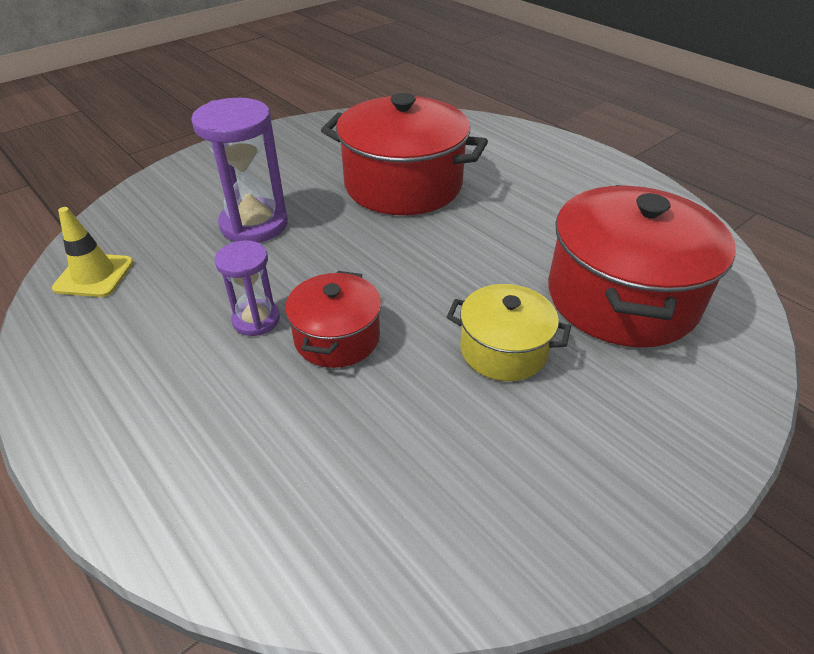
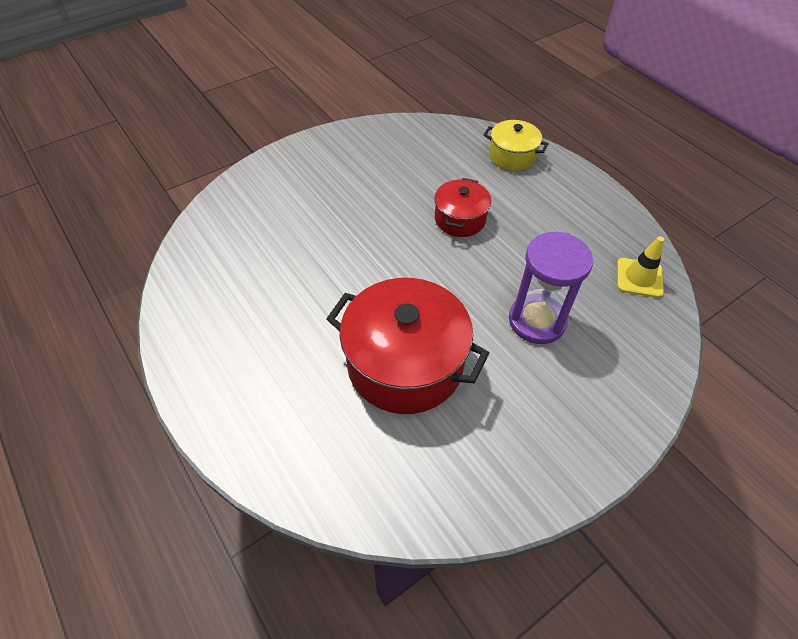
camera: 175 degrees left, 10 degrees up
(256, 320) = (512, 234): purple hourglass -> none
(503, 350) = (363, 205): yellow pot -> yellow pot (512, 156)
(621, 297) = (274, 231): red pot -> none

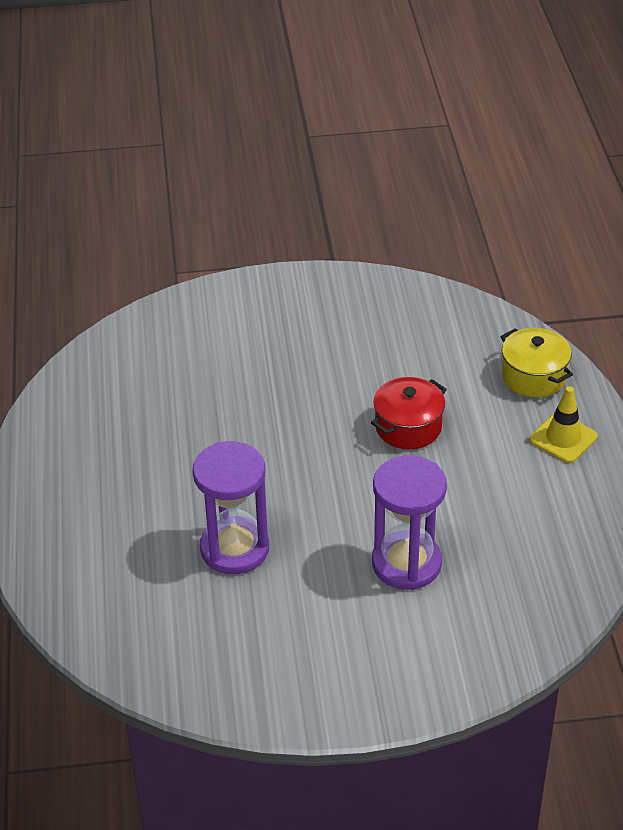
camera: 30 degrees right, 10 degrees down
(405, 364) = (234, 549): red pot -> purple hourglass
(639, 278) = (567, 567): yellow traffic cone -> yellow traffic cone (563, 438)

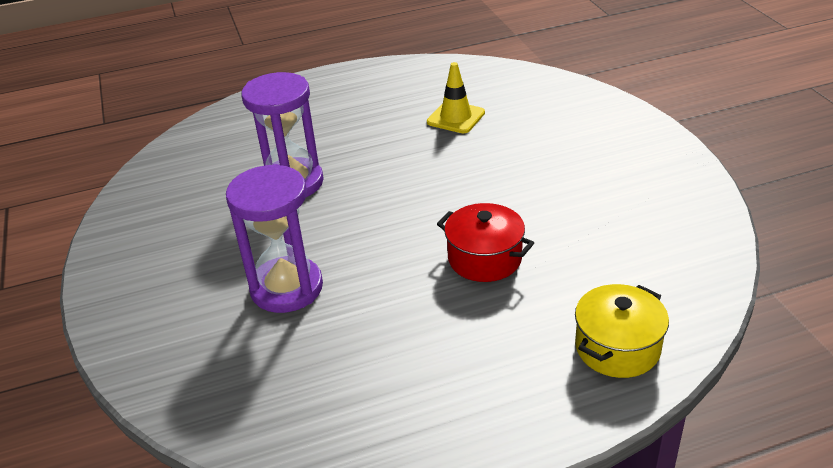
camera: 80 degrees right, 5 degrees down
(563, 438) = (515, 389): yellow traffic cone -> yellow traffic cone (456, 117)

